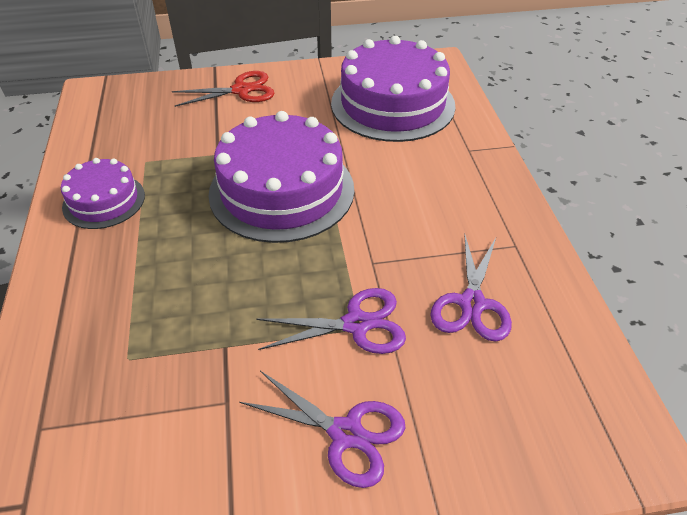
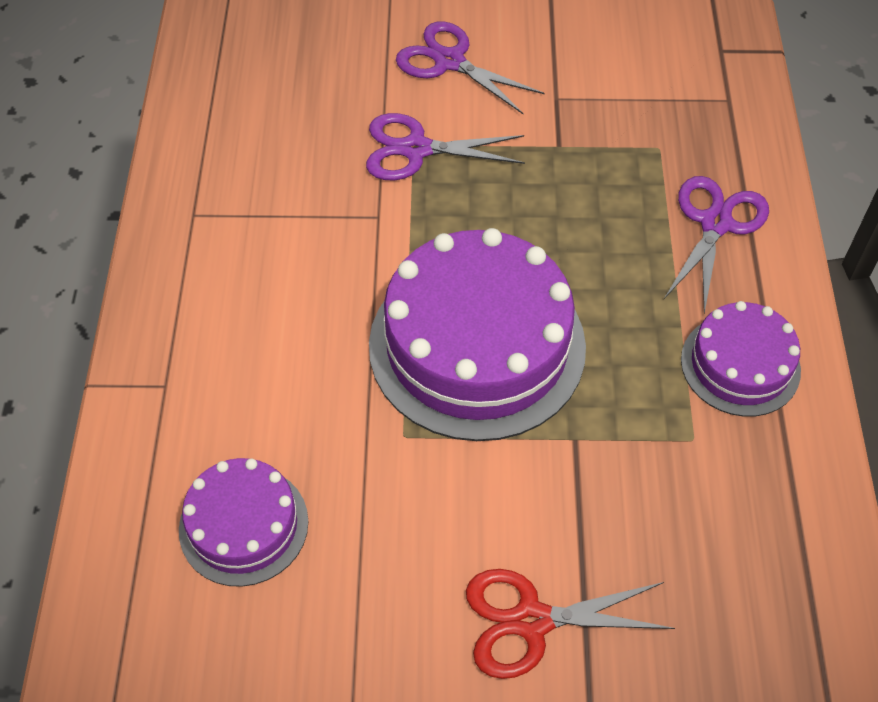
camera: 170 degrees left, 10 degrees up
(393, 104) = (243, 525): purple cake -> purple cake, size x0.54
(472, 303) = (283, 153): purple scissors -> purple scissors (715, 223)

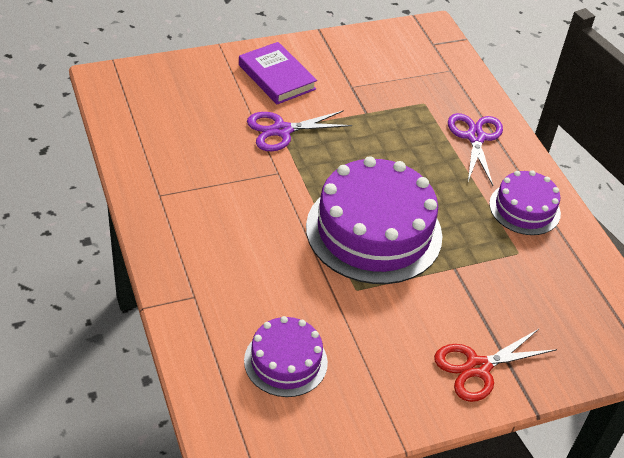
camera: 25 degrees left, 10 degrees down
(449, 61) = (276, 77): purple scissors -> purple book

